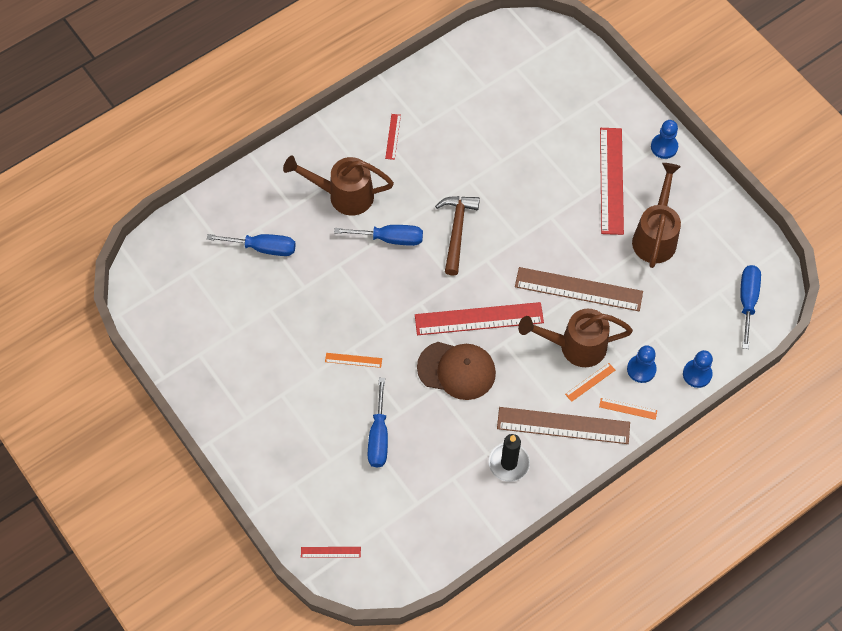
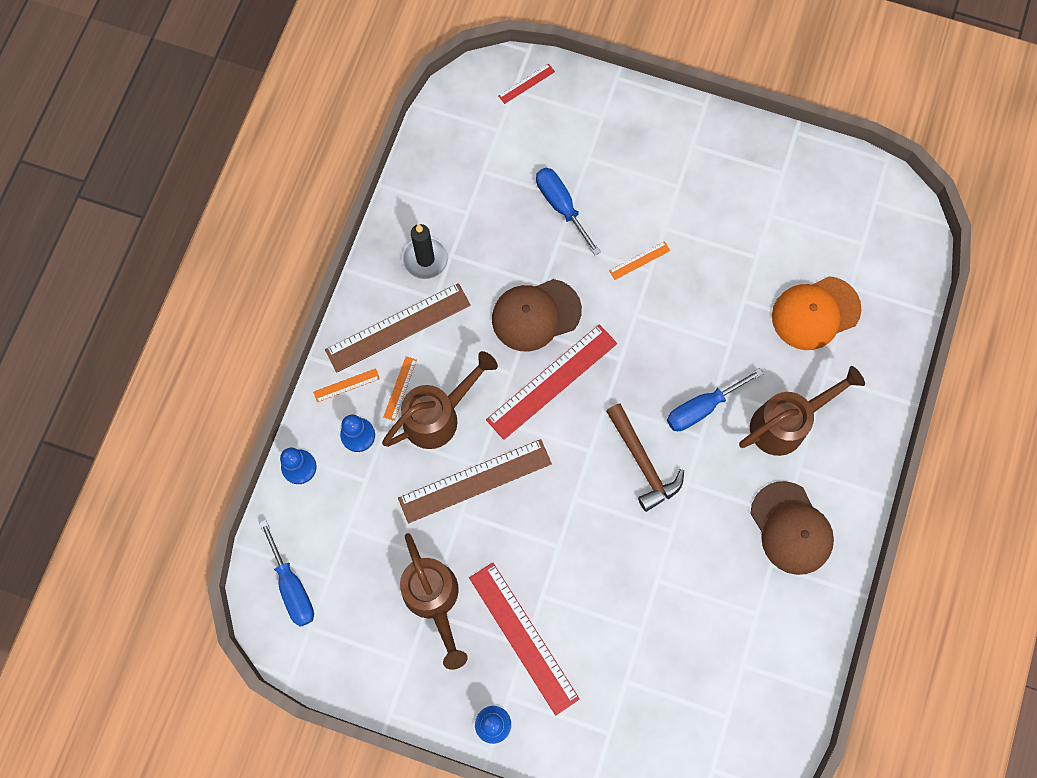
camera: 145 degrees right, 10 degrees up
(263, 248) = (815, 313): blue screwdriver -> orange cap
(393, 136) = (791, 528): red ruler -> brown cap

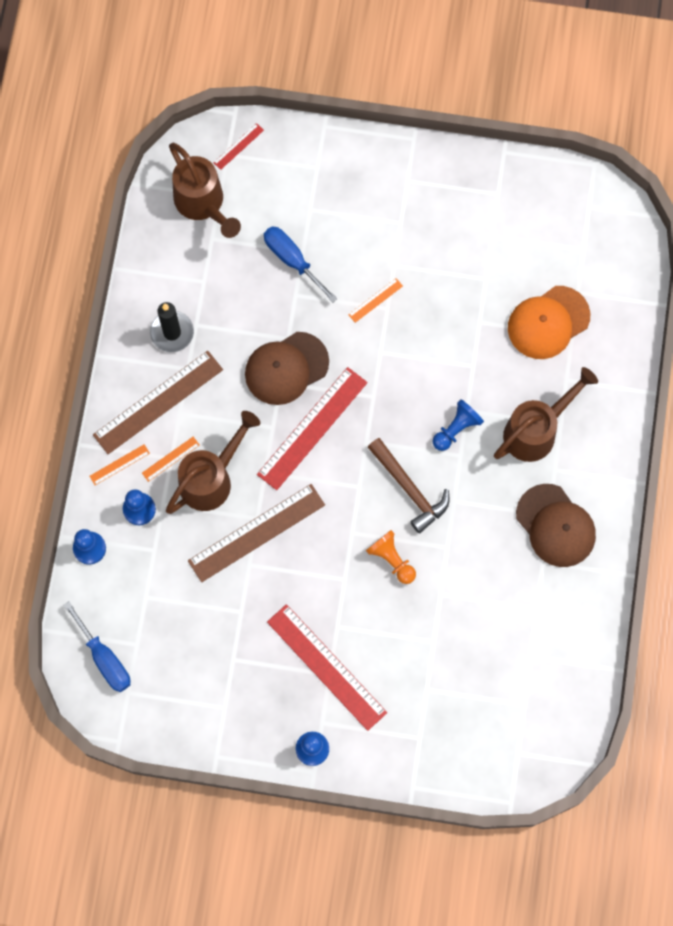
camera: 10 degrees left, 0 degrees up
(400, 388) = (170, 459): orange ruler -> orange ruler turned 45 degrees clockwise
(434, 599) = (238, 647): brown watering can -> brown watering can (203, 204)
(611, 534) = (391, 559): none -> orange pawn
(702, 407) = (456, 429): blue screwdriver -> blue pawn

